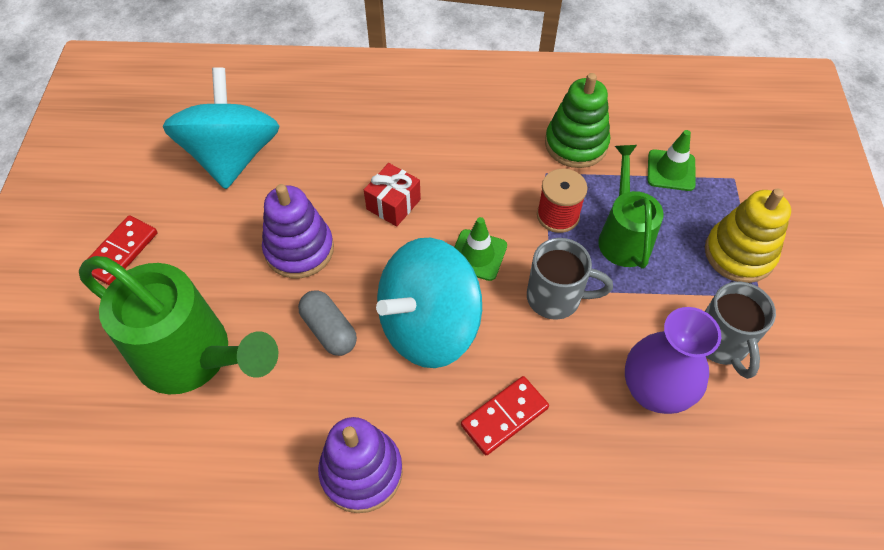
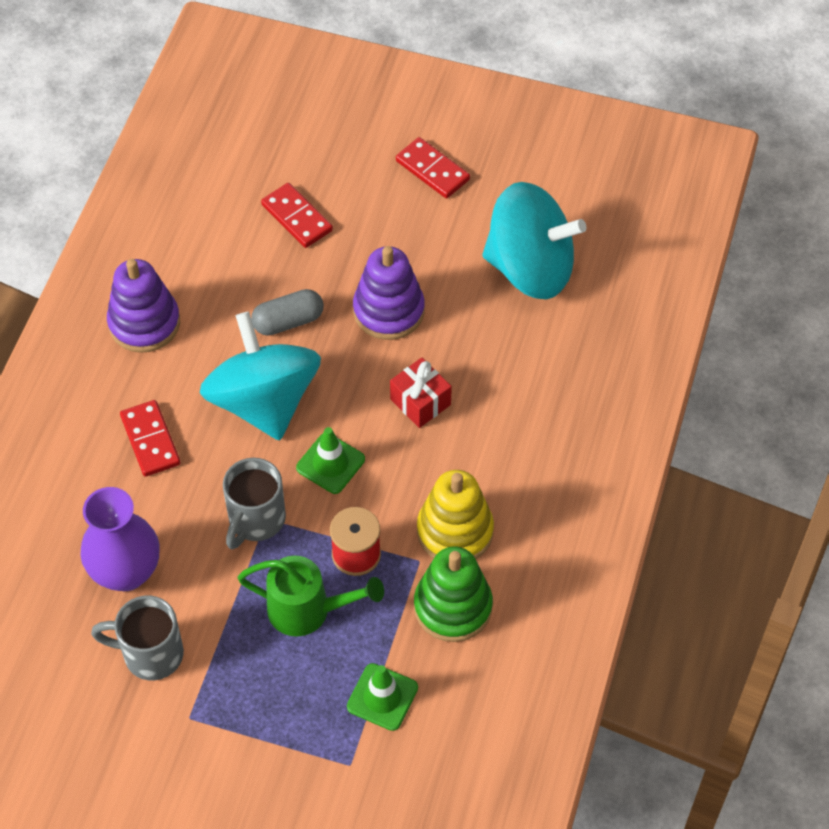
camera: 105 degrees right, 0 degrees up
(194, 357) = (297, 218): green watering can -> red domino
(739, 254) = (246, 720): yellow stacking toy -> yellow stacking toy (455, 531)

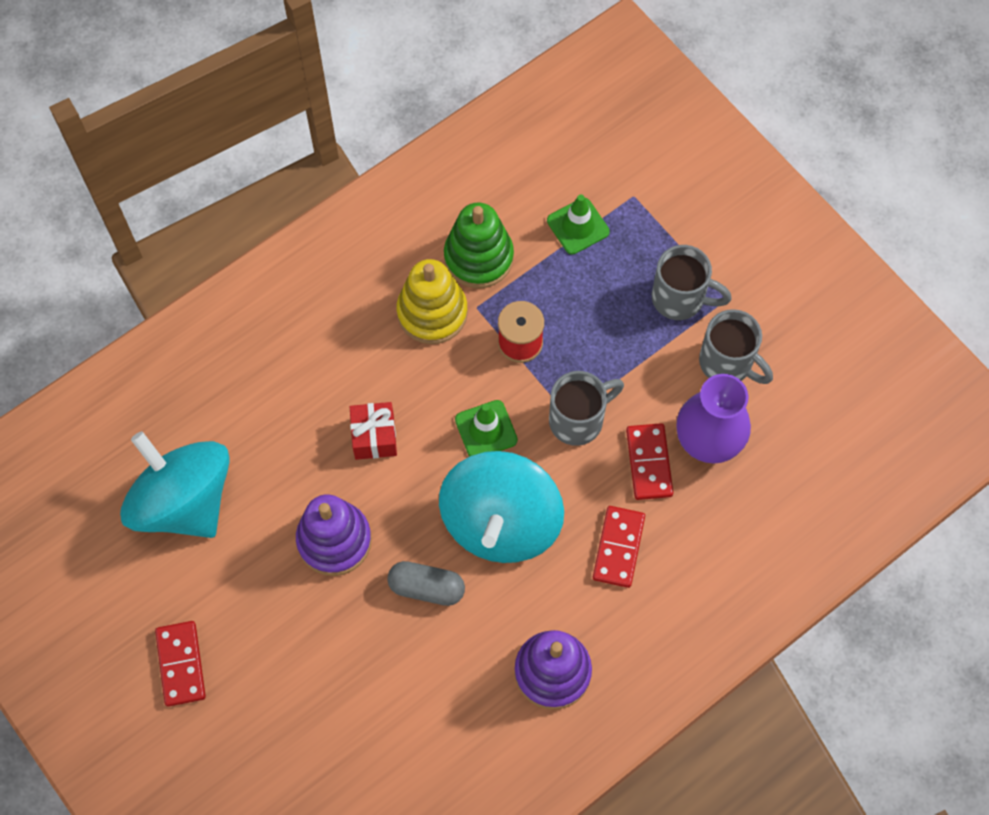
camera: 145 degrees left, 10 degrees up
(235, 688) = (680, 298): none -> grey mug
(297, 218) = (341, 696): red domino -> red domino (649, 463)
(308, 610) = (587, 322): green watering can -> none

